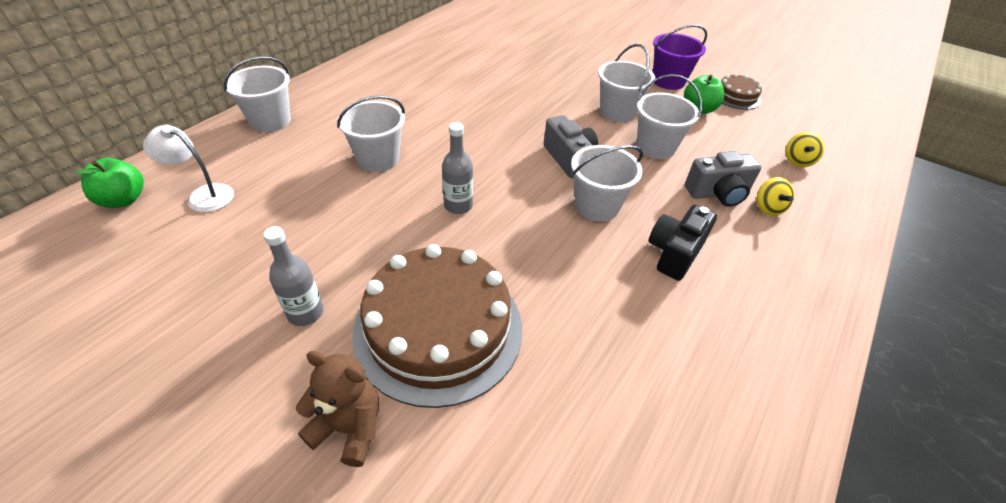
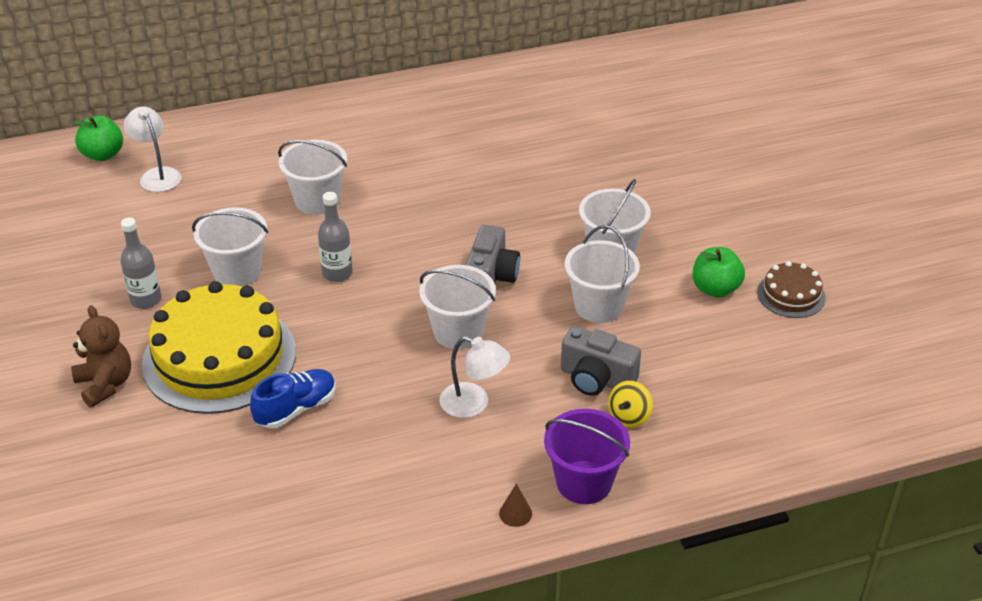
camera: 40 degrees right, 5 degrees down
(270, 121) = (265, 124): white bucket -> white bucket (237, 271)
(438, 329) = (219, 357): brown cake -> yellow cake
(558, 336) = (296, 409): none -> blue shoe
(668, 81) = (730, 241): purple bucket -> purple bucket (584, 482)
(674, 253) = (474, 404): black camera -> white lamp
(797, 161) = (744, 393): yellow spinning top -> none
(809, 320) = (515, 513): none -> brown cone

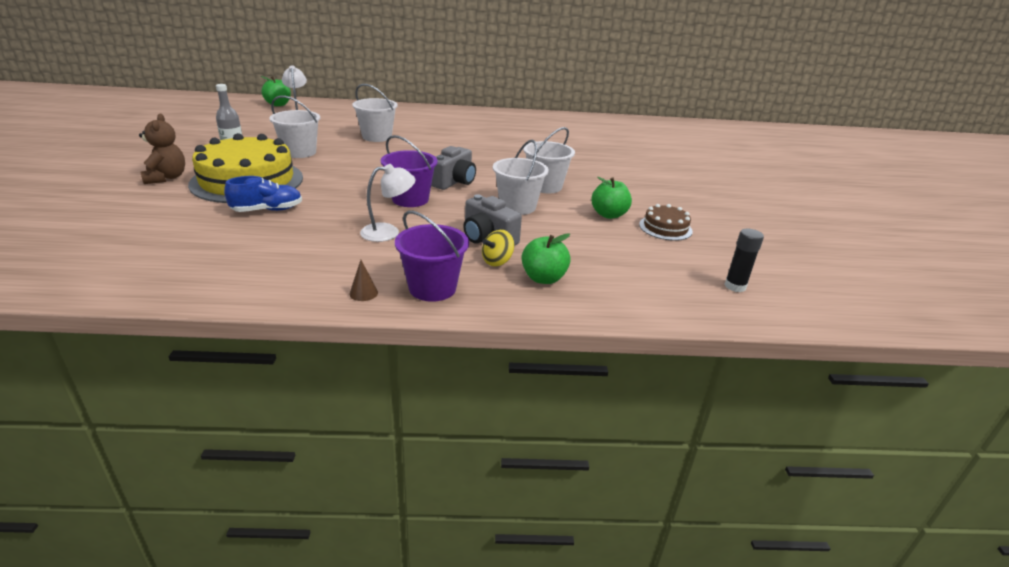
camera: 15 degrees right, 10 degrees down
(337, 273) = (358, 163): grey bottle -> none
(458, 332) = (410, 199): white bucket -> purple bucket
(474, 404) = (388, 232): white lamp -> white lamp turned 60 degrees counterclockwise
(694, 429) = (543, 278): none -> green apple
(899, 378) = (735, 286): none -> black glue stick

